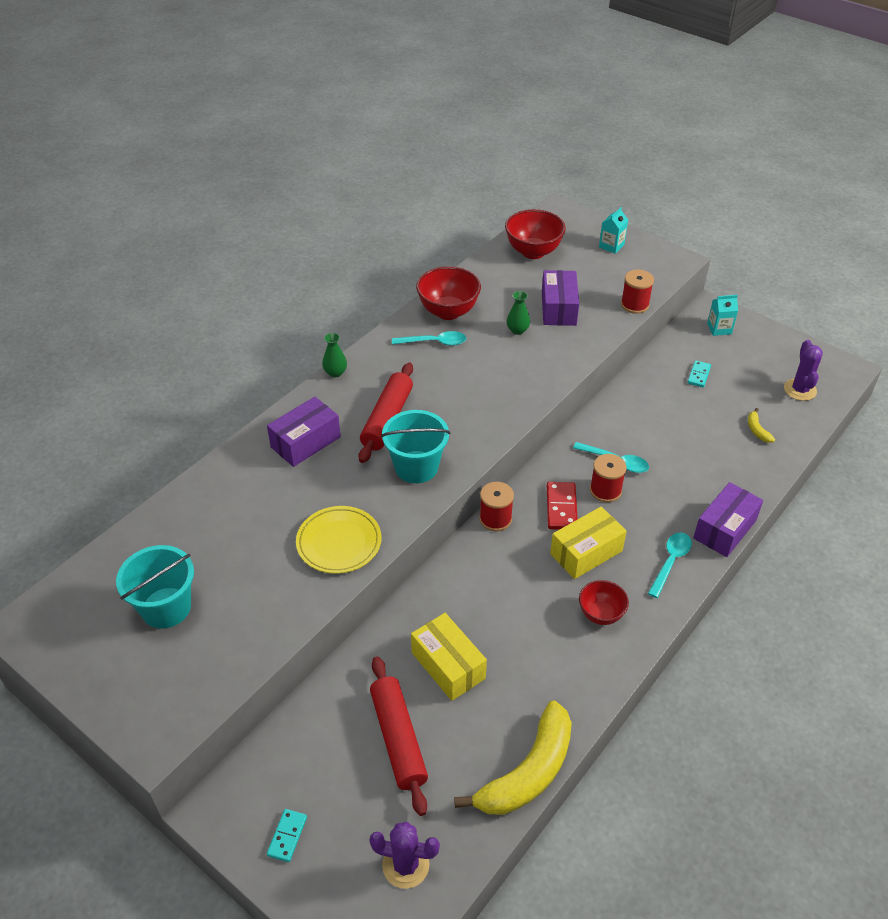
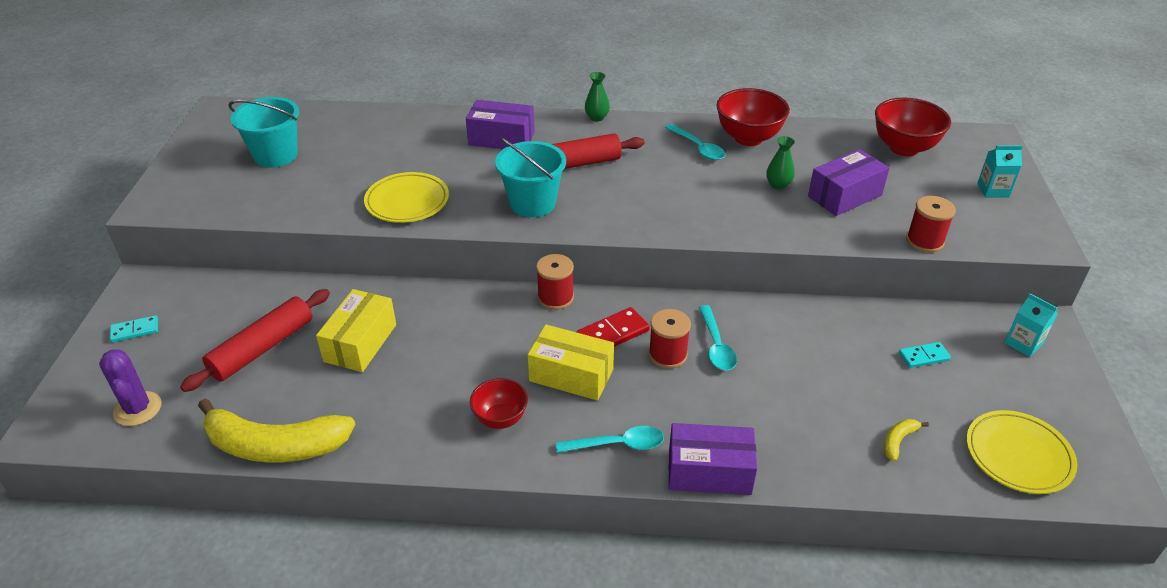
camera: 55 degrees right, 5 degrees down
(800, 390) = (1018, 455): purple cactus -> yellow plate

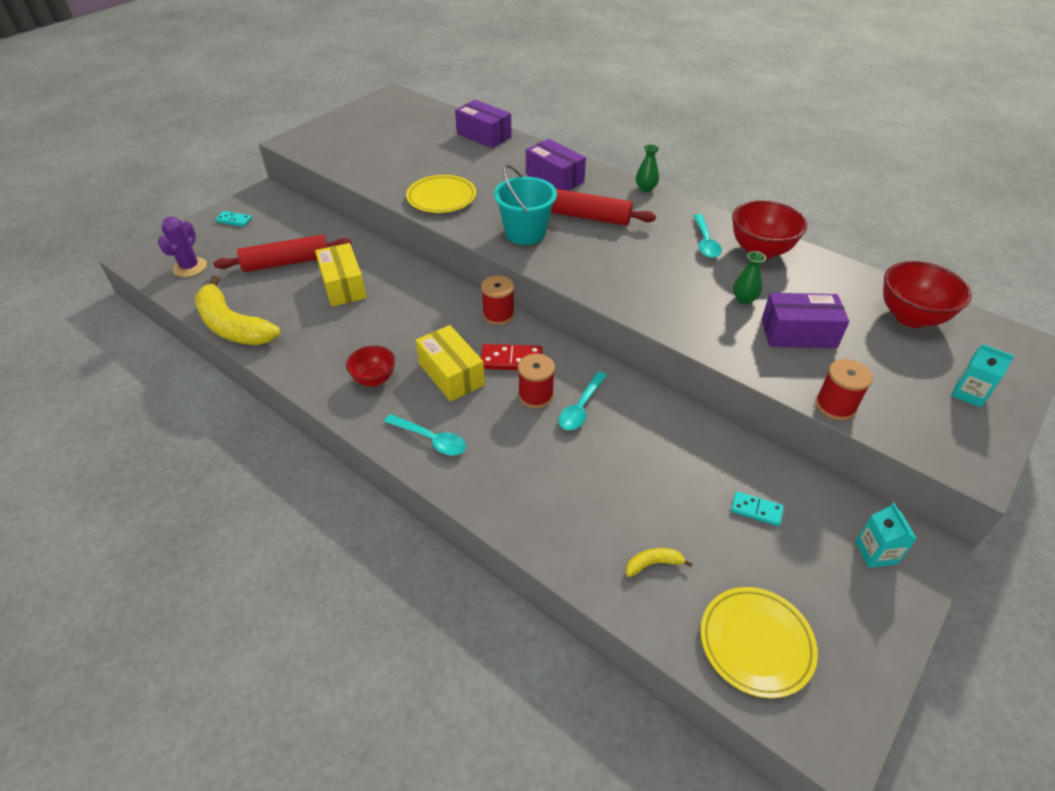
camera: 35 degrees right, 5 degrees up
(275, 155) = (394, 136): turquoise bucket -> none
(360, 343) = (343, 286): yellow box -> yellow box turned 75 degrees counterclockwise
(709, 472) = (474, 496): purple box -> purple box (484, 135)

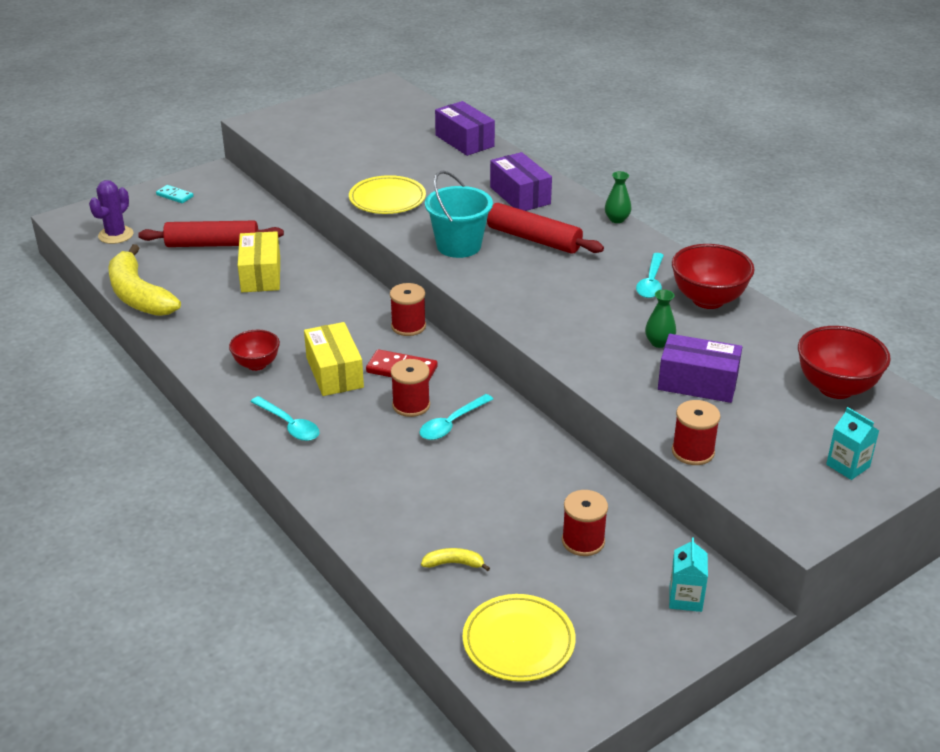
camera: 15 degrees right, 10 degrees down
(756, 510) = (583, 541): turquoise domino -> red spool

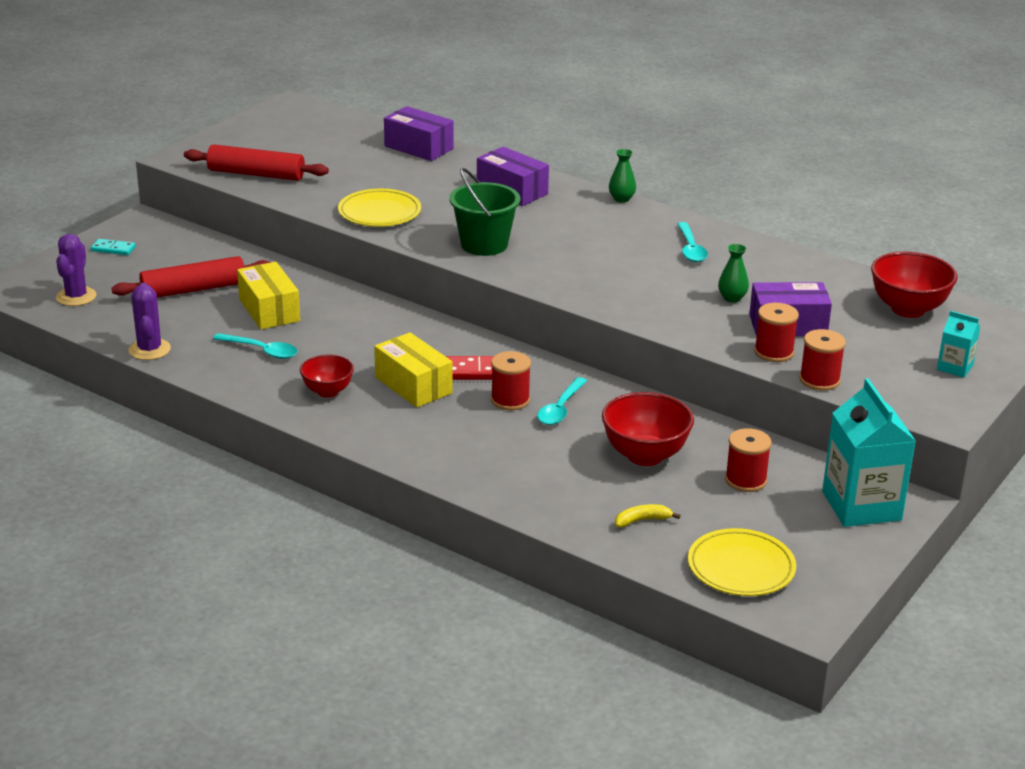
camera: 20 degrees left, 5 degrees down
(138, 295) = (149, 350): yellow banana -> purple cactus
(289, 425) = (401, 438): turquoise spoon -> turquoise spoon (262, 351)
(408, 326) = (458, 332): red spool -> red spool (774, 352)
(459, 246) = (484, 244): turquoise bucket -> green bucket
(533, 239) = (553, 228): red rolling pin -> red rolling pin (256, 174)
(685, 598) = (861, 506): turquoise carton -> turquoise carton, size x2.03
(708, 300) = (752, 256): red bowl -> red bowl (645, 455)

